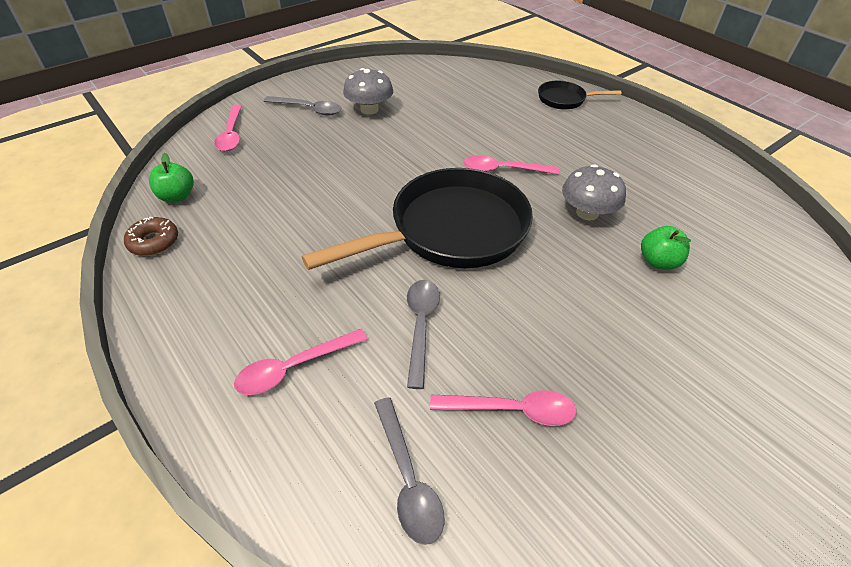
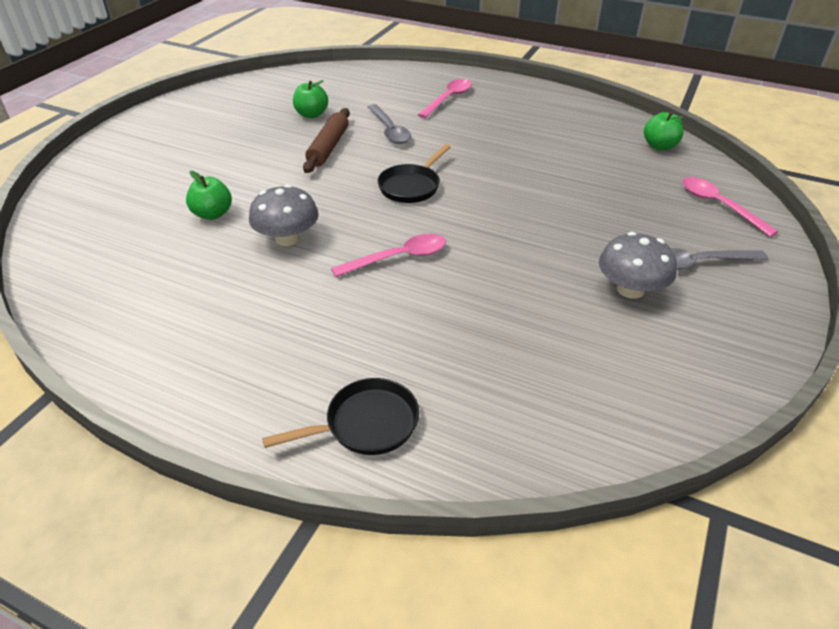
camera: 155 degrees right, 5 degrees down
(154, 242) = (621, 120): brown donut -> none
(408, 478) = (354, 86): grey spoon -> none
(451, 230) = (411, 186): black pan -> black pan, size x0.47
(512, 321) = (328, 147): none -> brown rolling pin
(512, 410) = (311, 114): pink spoon -> green apple

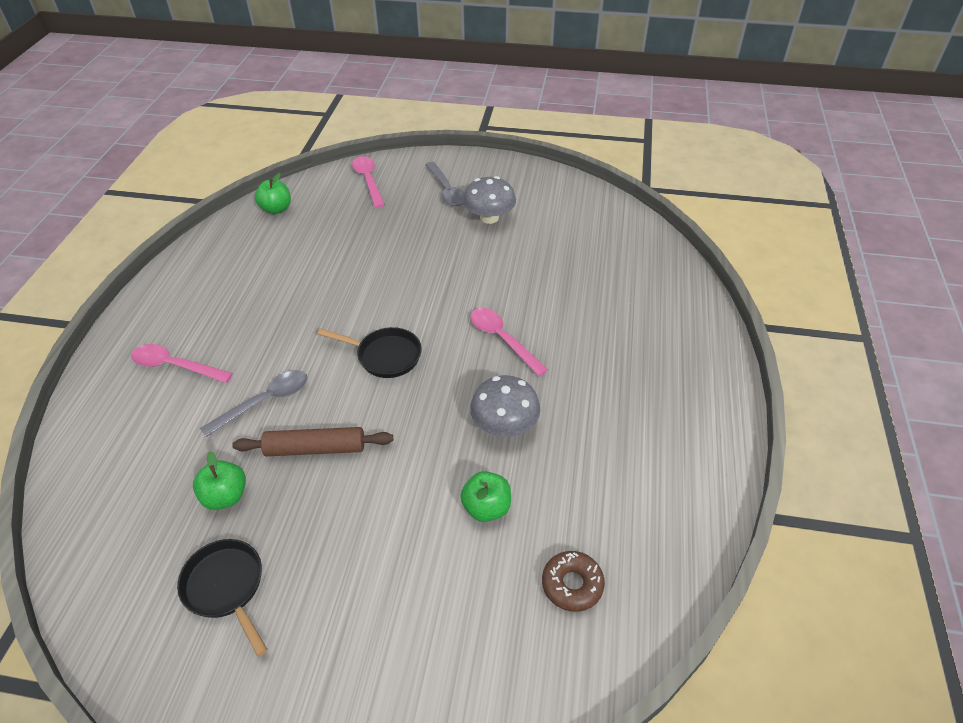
camera: 105 degrees left, 5 degrees up
(112, 242) = (572, 584): none -> brown donut
(366, 424) = (678, 315): black pan -> black pan (226, 587)
(719, 205) = (368, 181): pink spoon -> pink spoon turned 120 degrees clockwise

